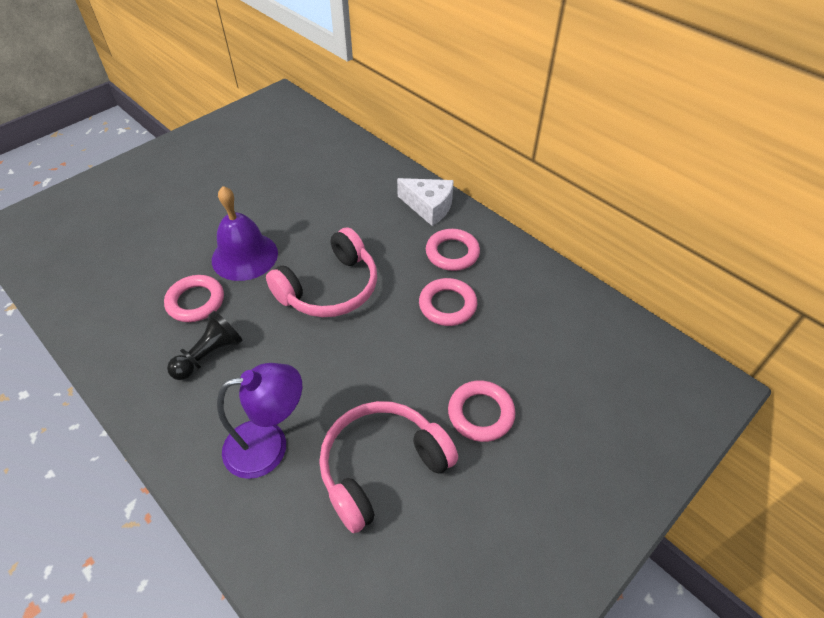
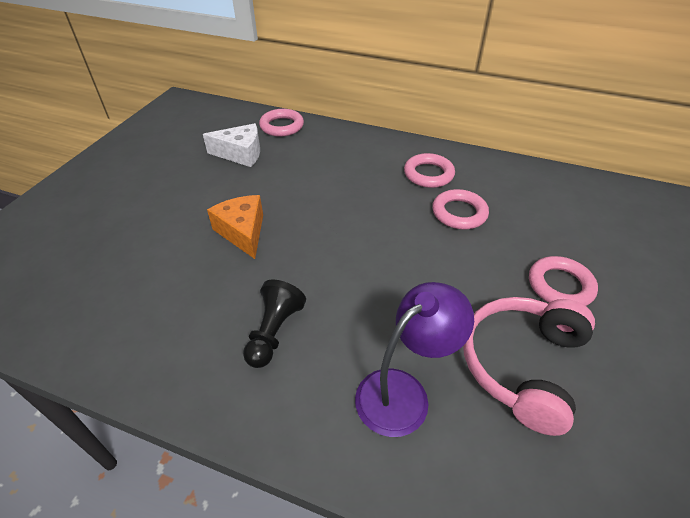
camera: 25 degrees left, 5 degrees down
(196, 301) = (221, 288): pink ring -> pink ring (282, 126)
(244, 256) = (242, 232): purple bell -> orange cheese
(330, 288) = (347, 233): pink headphones -> none
(429, 207) = (380, 147): white cheese -> white cheese (241, 154)

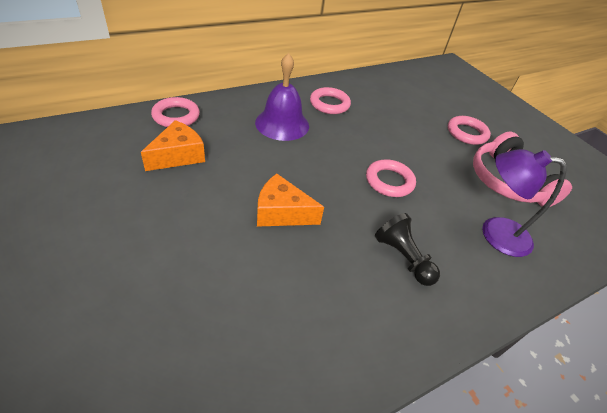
camera: 55 degrees left, 0 degrees up
(241, 154) = (178, 155): white cheese -> orange cheese
(353, 169) = (282, 124): none -> purple bell
(403, 392) = (495, 233): purple lamp -> purple lamp turned 75 degrees counterclockwise
(459, 213) = (378, 120): pink ring -> pink ring (389, 181)

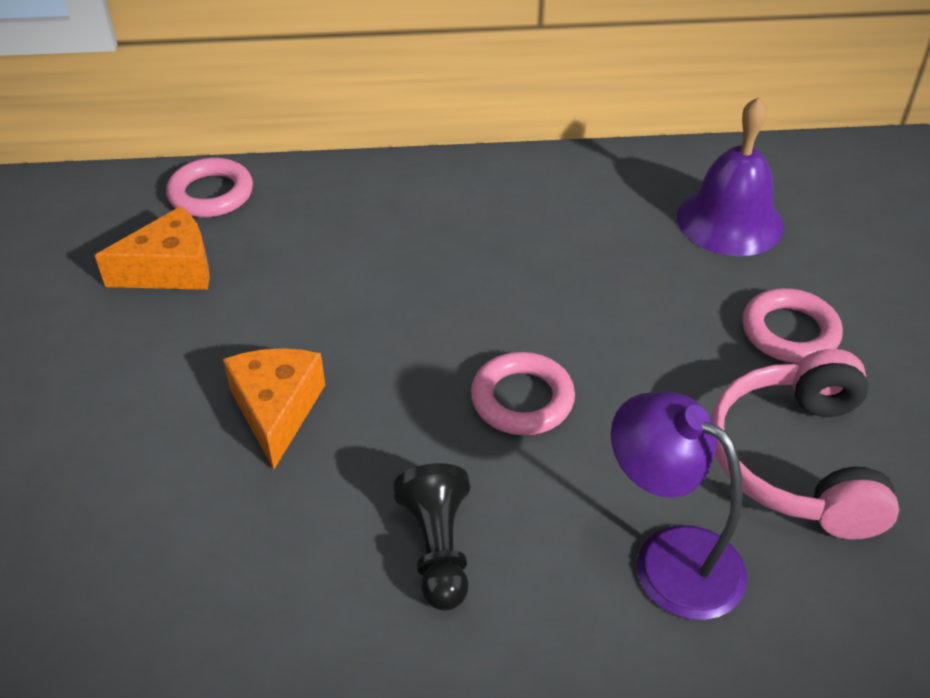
camera: 30 degrees right, 0 degrees up
(281, 212) = (276, 410): orange cheese -> orange cheese turned 45 degrees clockwise
(282, 124) = (390, 240): purple bell -> purple bell (730, 221)
(329, 104) = (516, 213): pink ring -> none

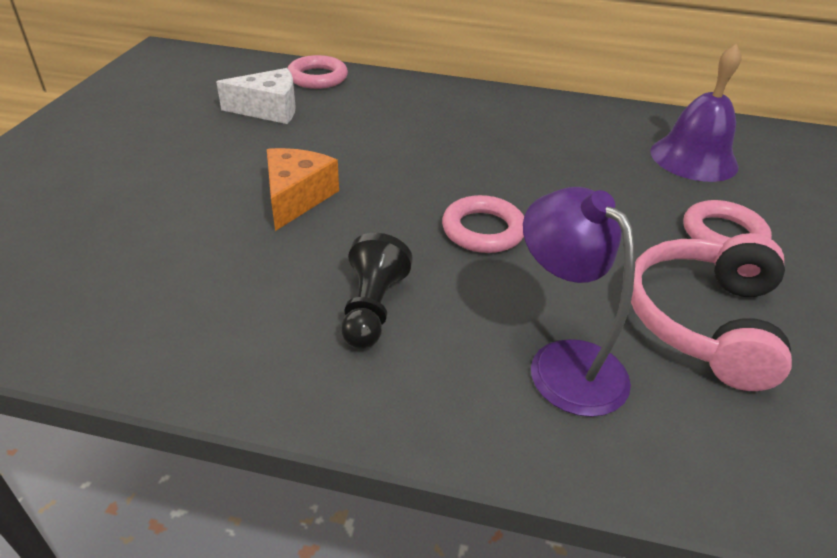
camera: 15 degrees right, 5 degrees down
(171, 269) = (269, 109): orange cheese -> white cheese

